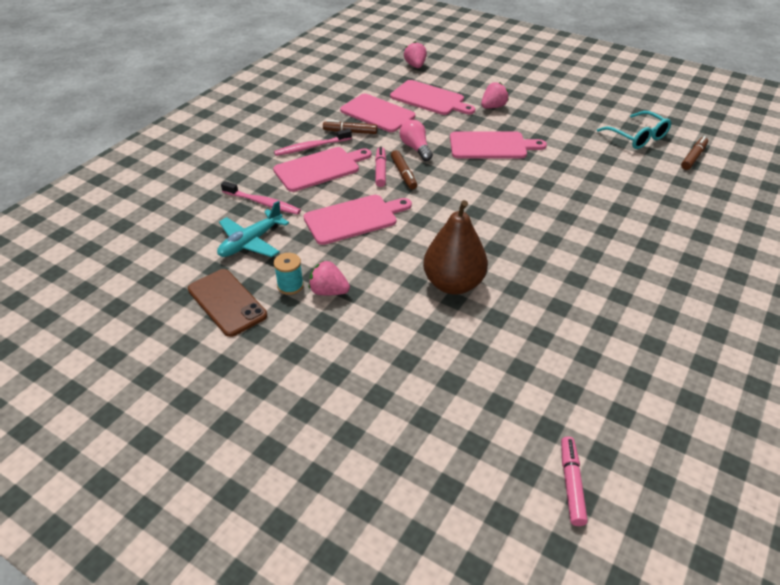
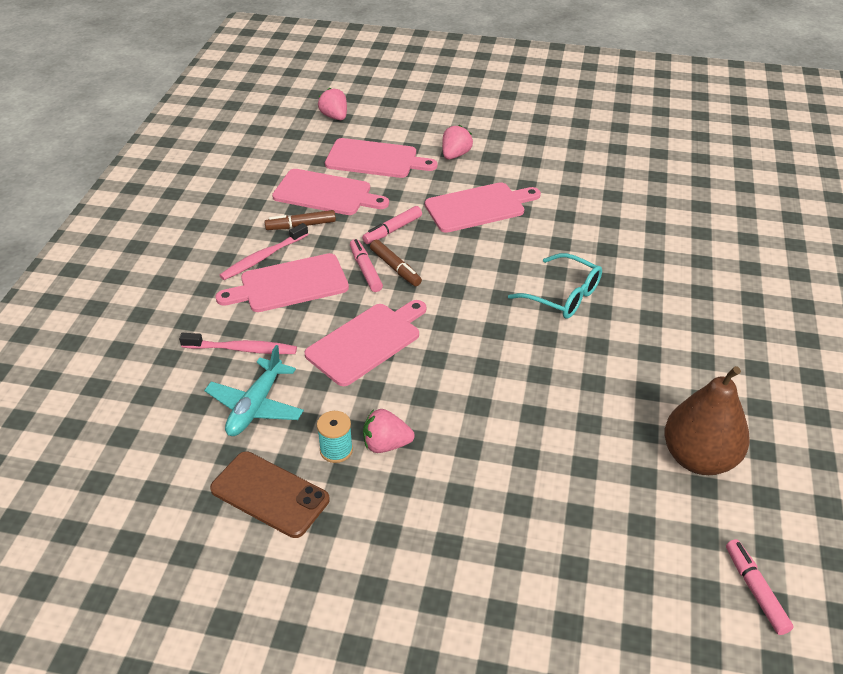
camera: 20 degrees left, 0 degrees up
(320, 168) = (289, 284): pink cutting board -> pink cutting board turned 150 degrees counterclockwise
(415, 148) = (392, 230): pink light bulb -> pink marker
(453, 284) = (523, 395): brown pear -> brown pear (698, 458)
(637, 137) = (631, 160): turquoise glasses -> turquoise glasses (562, 295)
(693, 157) = (700, 173): brown marker -> none

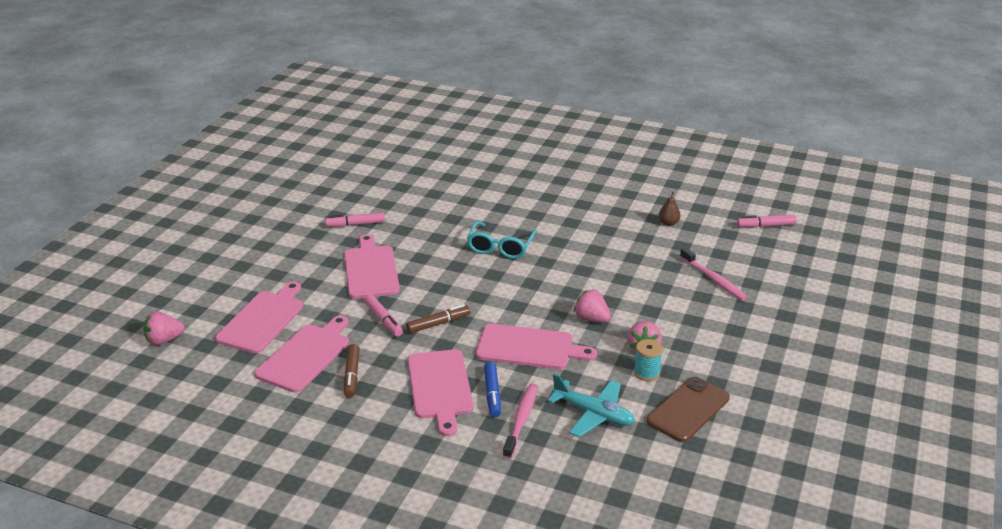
camera: 80 degrees left, 10 degrees down
(263, 257) = (393, 402): pink toothbrush -> pink toothbrush (713, 279)
(282, 322) = (492, 394): none -> blue marker
(365, 270) = (435, 340): pink marker -> pink marker (355, 224)
(367, 342) = (529, 348): pink cutting board -> pink cutting board turned 135 degrees clockwise
(455, 155) = (283, 272): pink strawberry -> pink strawberry (591, 319)
(562, 295) = (500, 247): turquoise glasses -> turquoise glasses turned 150 degrees clockwise
(698, 458) = (668, 223): brown pear -> brown pear, size x0.42

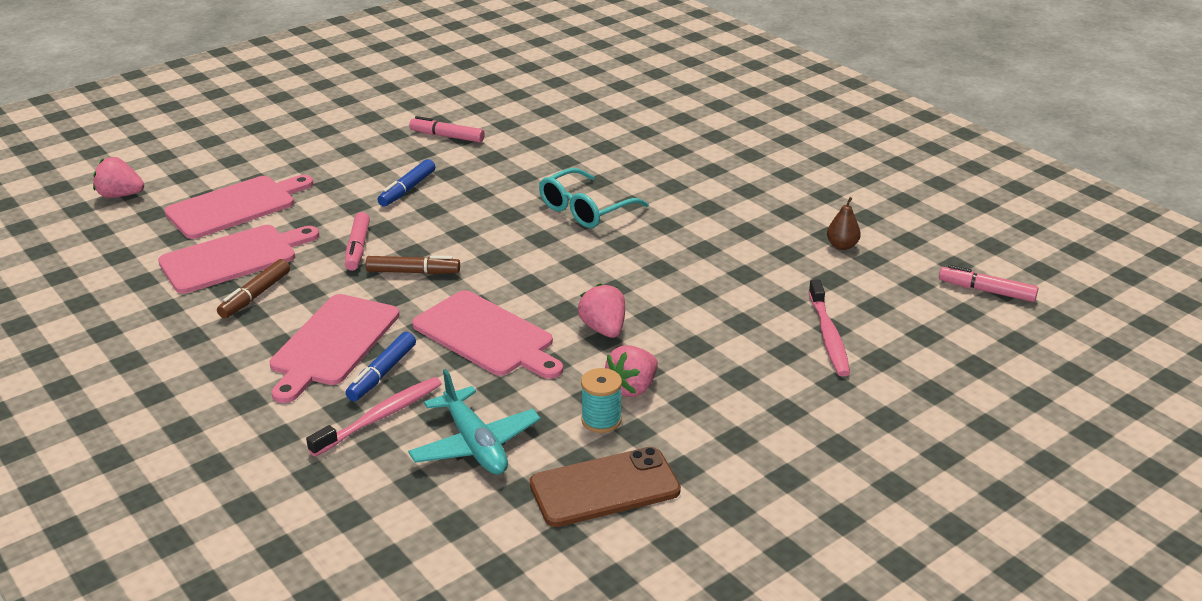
camera: 30 degrees right, 0 degrees up
(371, 270) = (407, 189): pink cutting board -> blue marker

